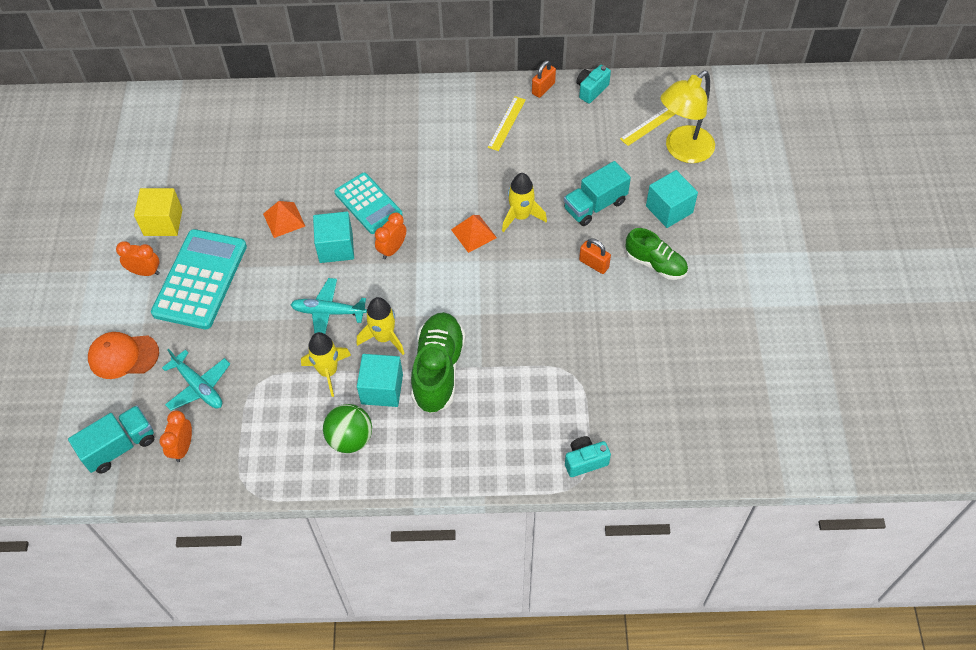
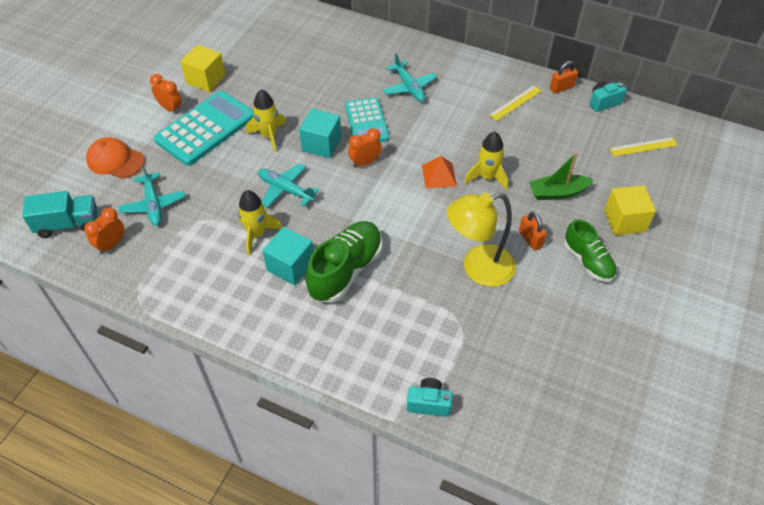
camera: 25 degrees right, 5 degrees down
(284, 219) = (294, 109): orange pyramid -> none
(350, 439) = (241, 294): green ball -> none
(384, 337) = (317, 226): yellow rocket -> yellow rocket (269, 136)
(390, 147) = (409, 87): none -> turquoise plane
(595, 205) = (557, 192): turquoise truck -> green boat
(669, 209) = (624, 221): turquoise cube -> yellow cube
(682, 151) = (662, 178): yellow lamp -> yellow lamp (478, 268)

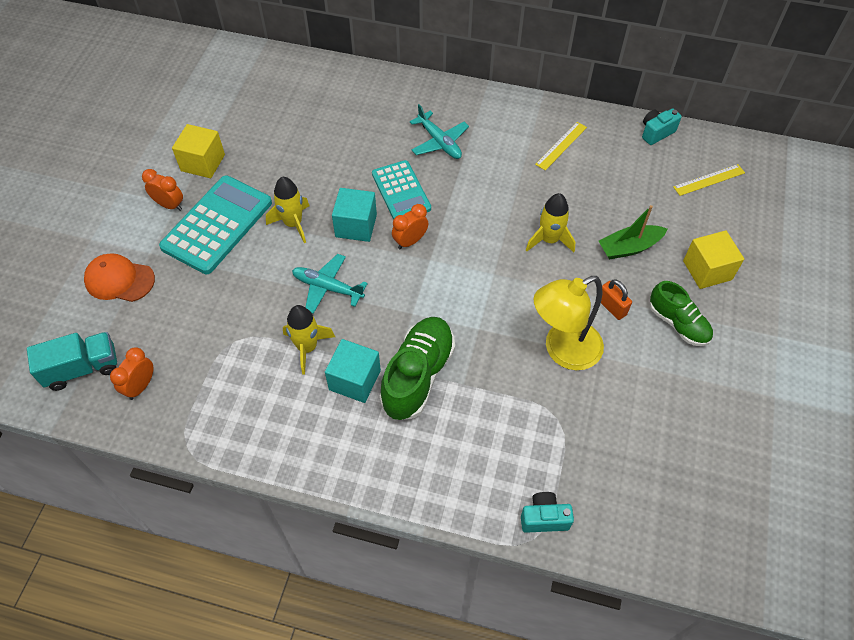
camera: 10 degrees left, 5 degrees up
(153, 205) = (178, 329): turquoise plane -> none
(439, 175) = (496, 245): orange pyramid -> none
(561, 88) = (607, 120): orange padlock -> none

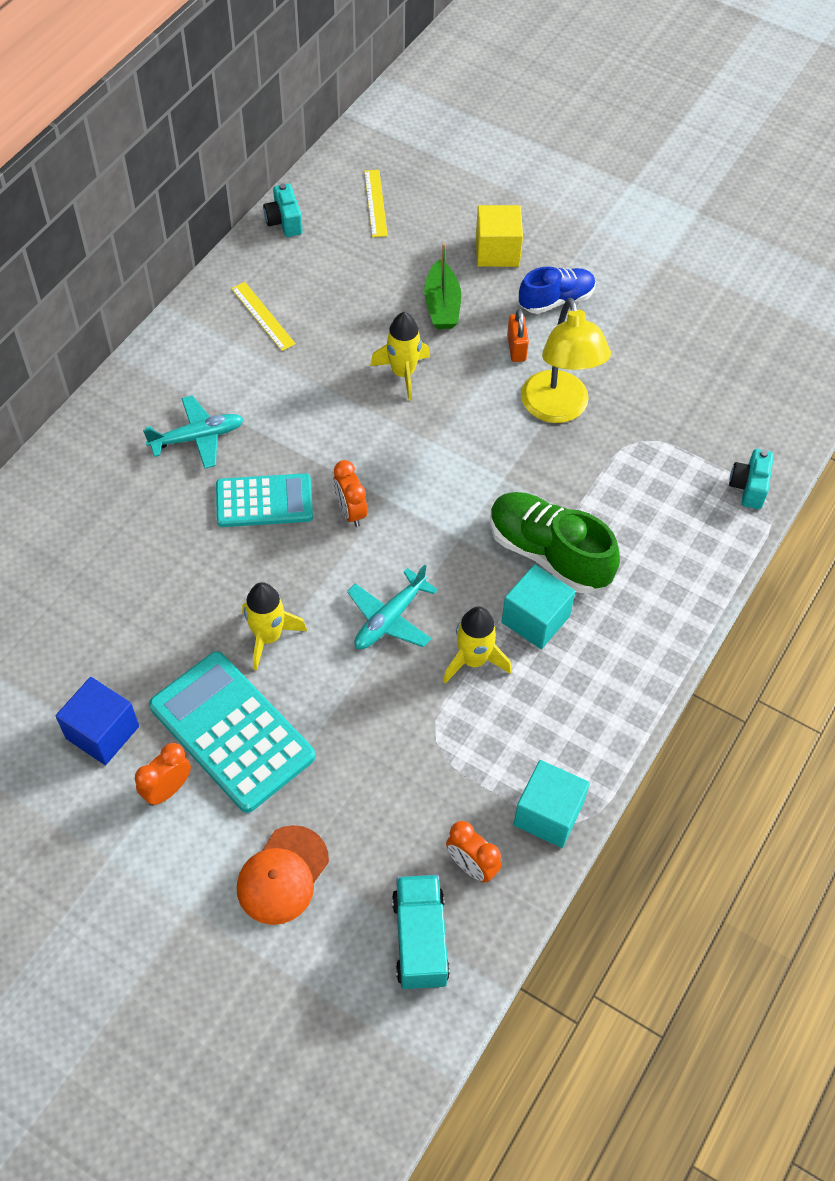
camera: 75 degrees left, 0 degrees up
(203, 163) = (102, 732): yellow cube -> blue cube
(356, 226) = (301, 565): turquoise cube -> turquoise cube (548, 814)
(611, 307) = (516, 348): orange padlock -> orange padlock turned 75 degrees counterclockwise
(678, 323) = (556, 300): green shoe -> blue shoe

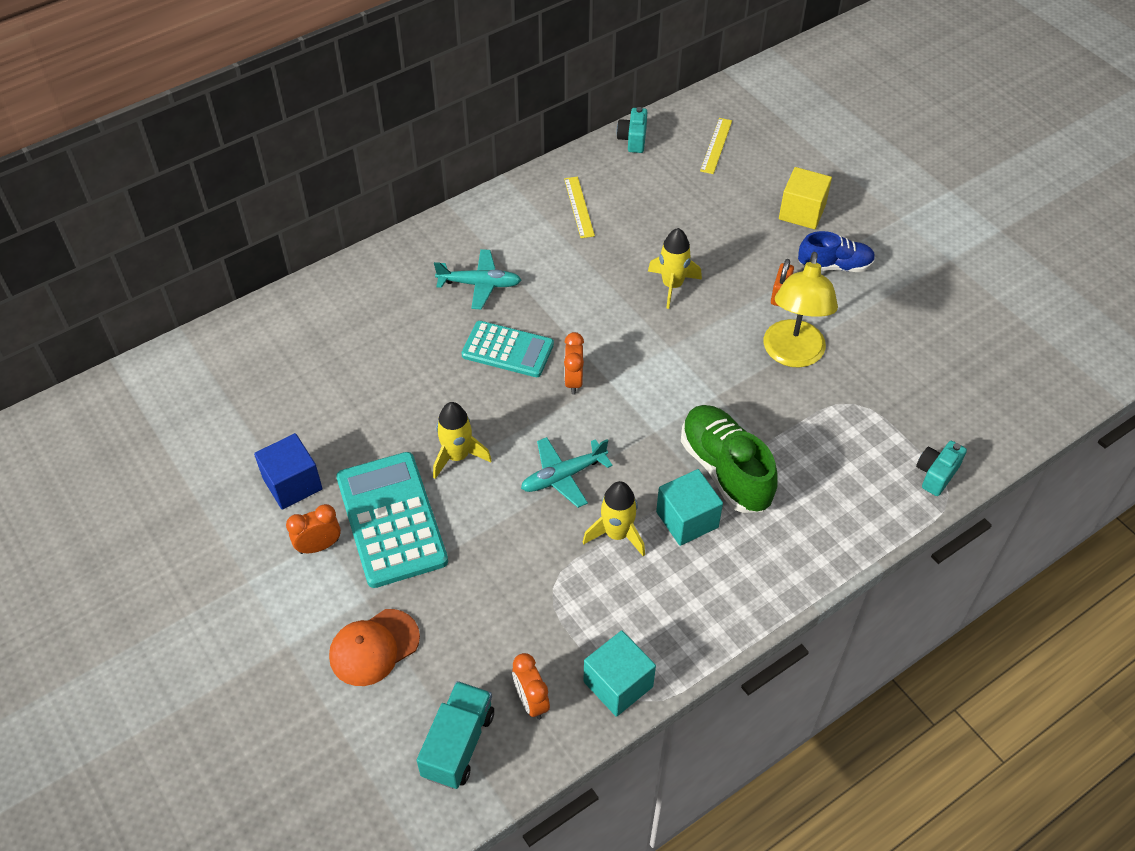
camera: 25 degrees right, 5 degrees down
(442, 305) = (732, 241): green boat -> none

